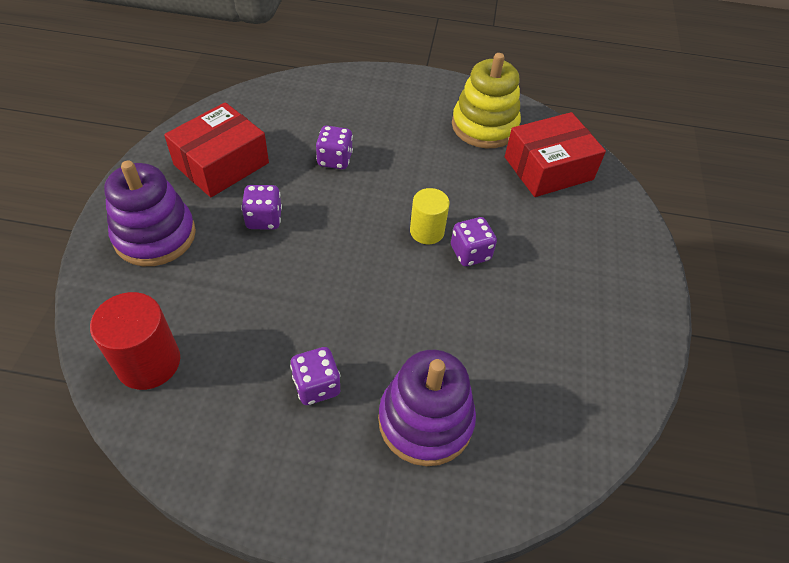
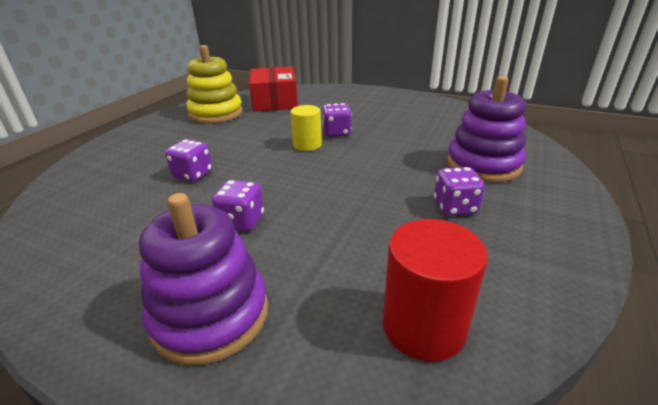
camera: 70 degrees left, 20 degrees down
(221, 164) = (128, 247): red box -> none

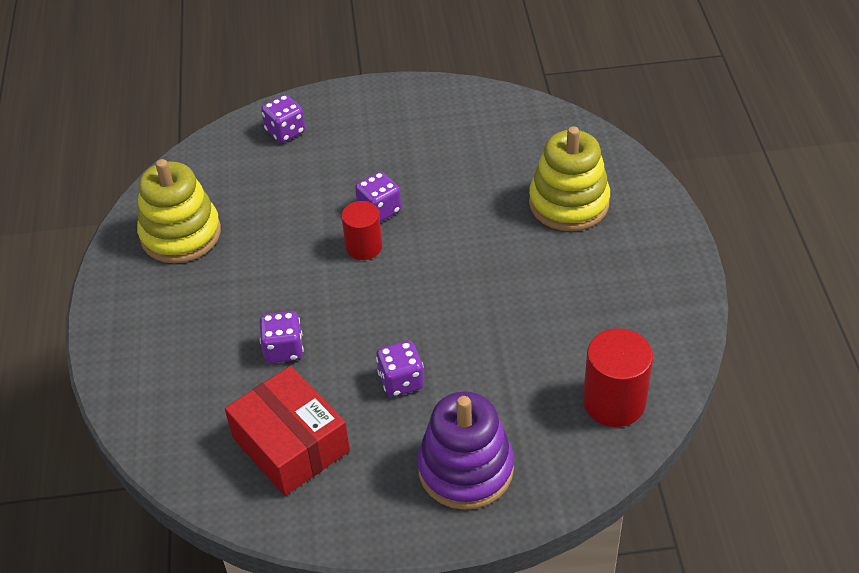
camera: 30 degrees left, 15 degrees up
(275, 101) = (236, 174): red box -> red box (290, 444)
(307, 145) = (364, 246): yellow cylinder -> red cylinder
(455, 207) = (574, 276): purple dice -> purple dice (285, 131)
(483, 165) = (569, 203): purple stacking toy -> yellow stacking toy

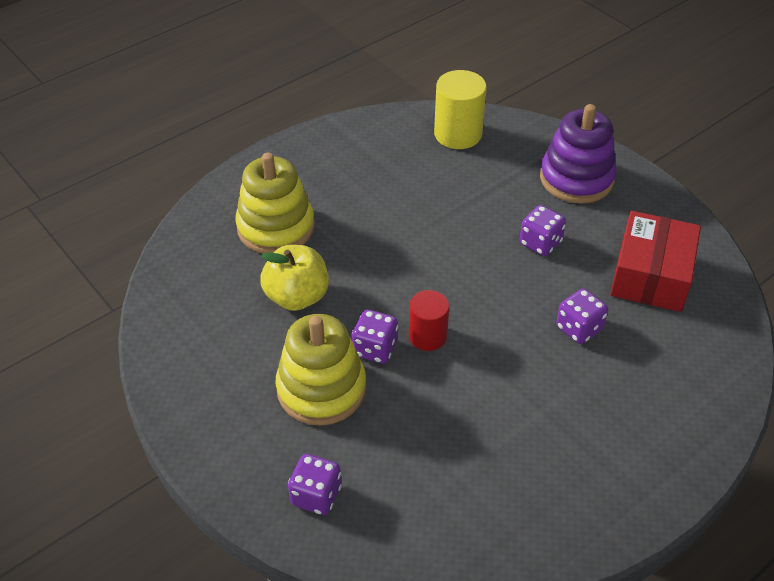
camera: 125 degrees left, 0 degrees up
(181, 234) = (528, 494): yellow stacking toy -> yellow stacking toy (321, 389)
(473, 186) = (297, 297): none -> yellow apple
(614, 402) = (458, 134): red cylinder -> yellow cylinder

